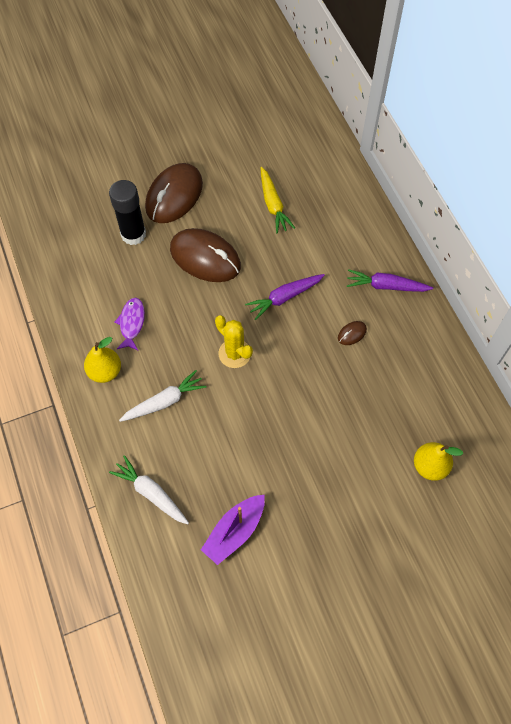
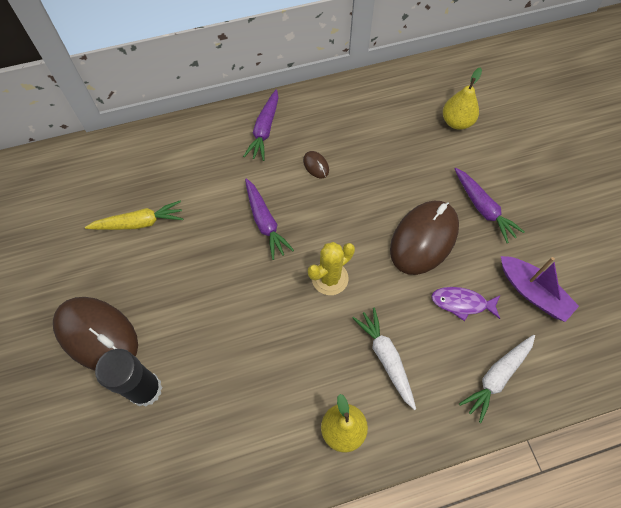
camera: 85 degrees left, 0 degrees up
(131, 323) = (278, 394): purple fish -> purple fish (462, 303)
(205, 258) = (198, 302): brown mouse -> brown mouse (424, 239)
(323, 489) = (483, 208): none -> purple carrot

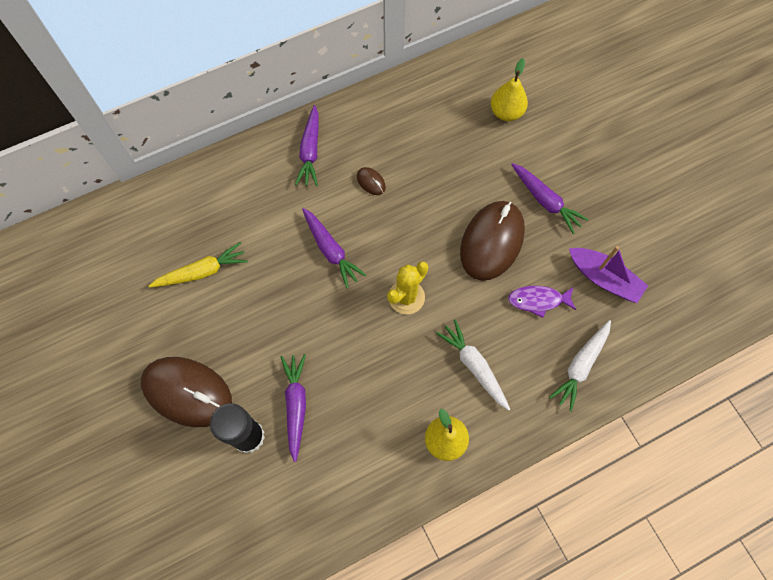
camera: 10 degrees left, 5 degrees up
(199, 366) = (296, 405): none -> purple carrot

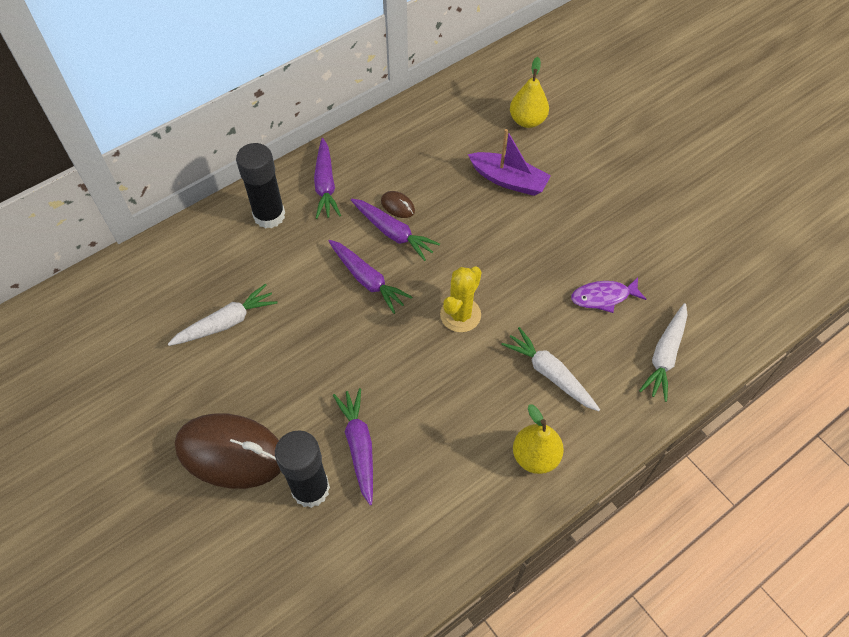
camera: 10 degrees left, 10 degrees down
(202, 271) = (226, 322): yellow carrot -> white carrot
(255, 174) = (269, 215): none -> black glue stick
(492, 242) = (540, 246): brown mouse -> none
(545, 201) = (588, 199): purple carrot -> purple carrot (393, 233)
(604, 278) = (667, 265): purple boat -> purple boat (508, 180)

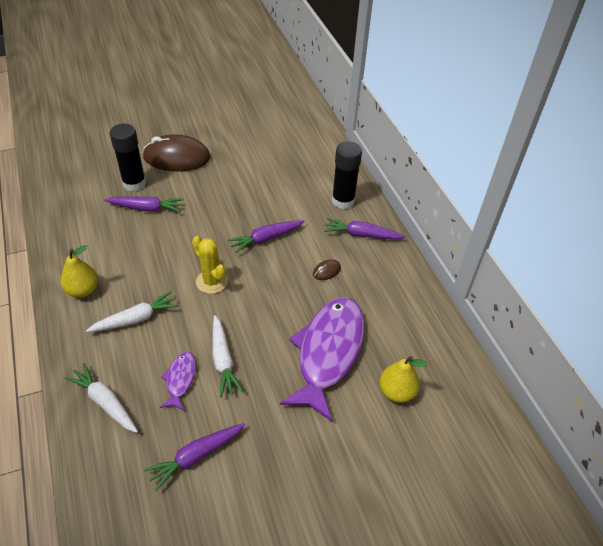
camera: 105 degrees right, 10 degrees down
(226, 322) = (264, 168): white carrot -> white carrot (223, 360)
(231, 452) = (176, 157): brown mouse -> brown mouse turned 60 degrees clockwise
(393, 233) = (301, 262): purple carrot -> purple carrot (196, 456)
(508, 180) = (328, 352): purple boat -> purple fish

